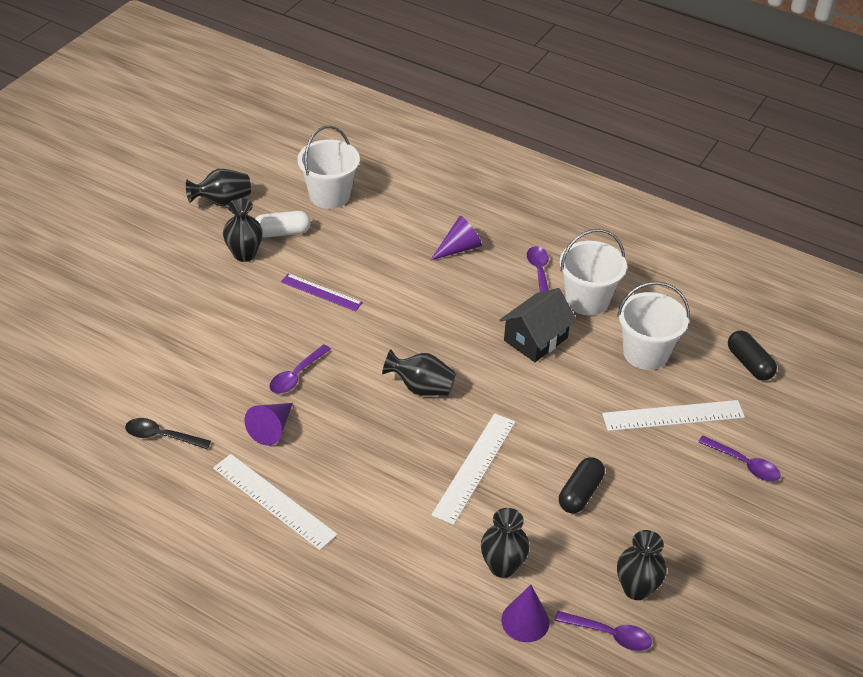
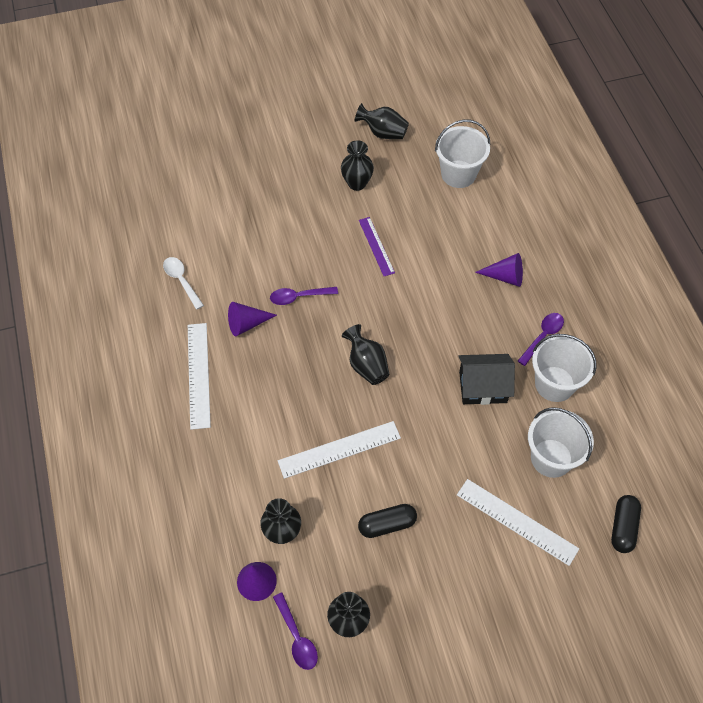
camera: 45 degrees right, 15 degrees up
(161, 436) = (181, 281): black spoon -> white spoon
(282, 232) = (397, 183): white capsule -> none
(744, 464) = (527, 600): purple spoon -> none

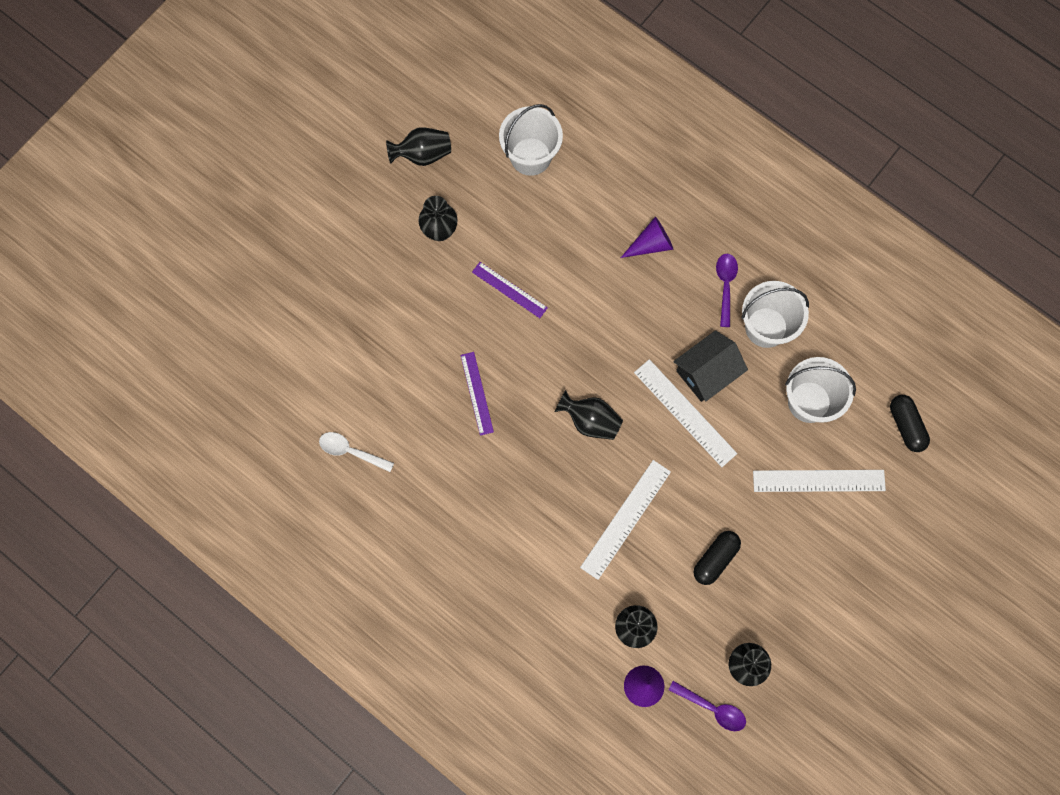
camera: 35 degrees left, 15 degrees up
(198, 375) = (444, 535): white ruler -> white ruler (684, 413)
(247, 324) = (449, 454): purple cone -> none
(299, 297) = (476, 393): purple spoon -> purple ruler

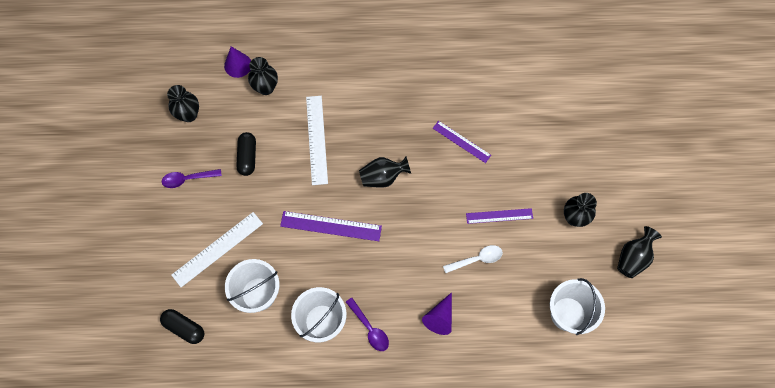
camera: 140 degrees right, 5 degrees down
(351, 451) = (499, 59): white spoon -> white spoon (477, 259)
(684, 413) = (331, 226): white ruler -> purple ruler
(707, 372) = (337, 261): black house -> none
(712, 708) = (191, 81): purple spoon -> purple spoon (187, 179)

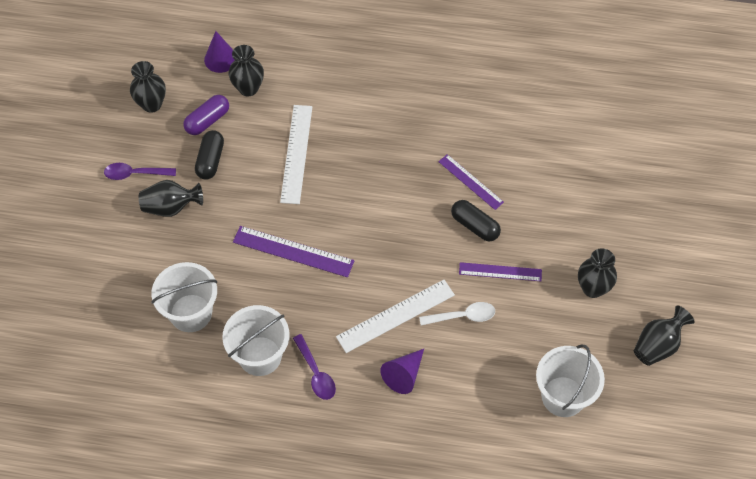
camera: 10 degrees right, 10 degrees down
(184, 328) = (95, 336): black capsule -> black capsule (475, 226)
(217, 249) = (153, 255): white ruler -> white ruler (395, 315)
(238, 122) = (207, 121): none -> purple capsule
(383, 177) = (367, 207): black vase -> black vase (171, 207)

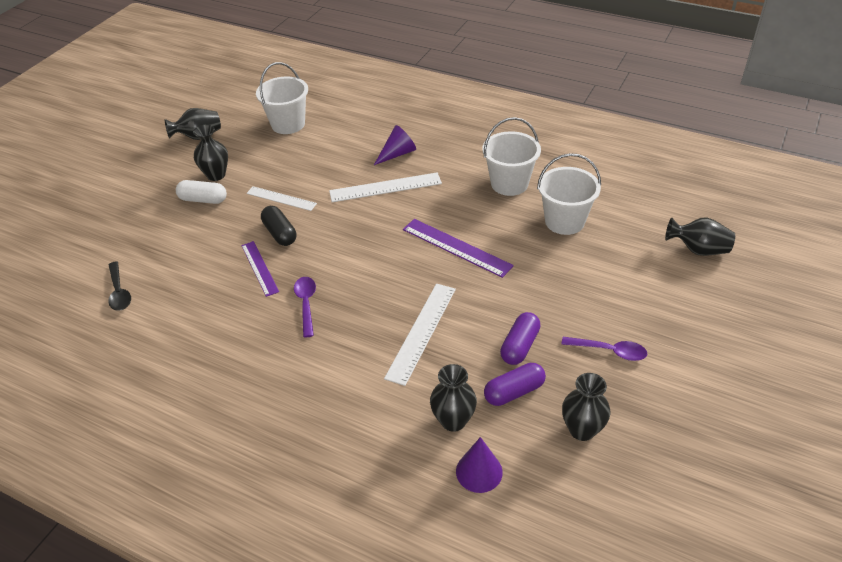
camera: 160 degrees left, 15 degrees down
(171, 207) = (572, 309): black vase -> black vase (698, 250)
(210, 160) = (519, 346): black capsule -> purple capsule
(316, 373) = (466, 166): purple spoon -> purple spoon (306, 304)
(463, 316) = (331, 177): white spoon -> none
(500, 272) = (281, 198): purple ruler -> white ruler
(579, 127) = (119, 292): none -> black spoon
(581, 250) = (203, 200): none -> white capsule

